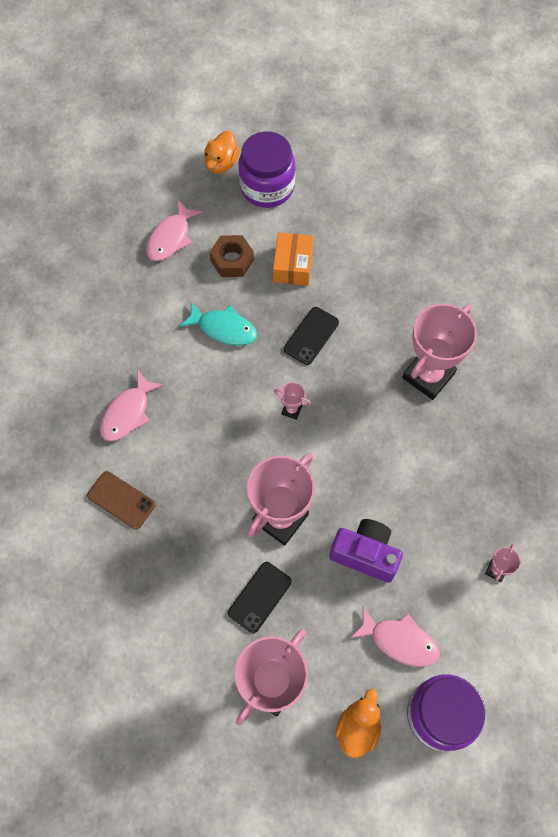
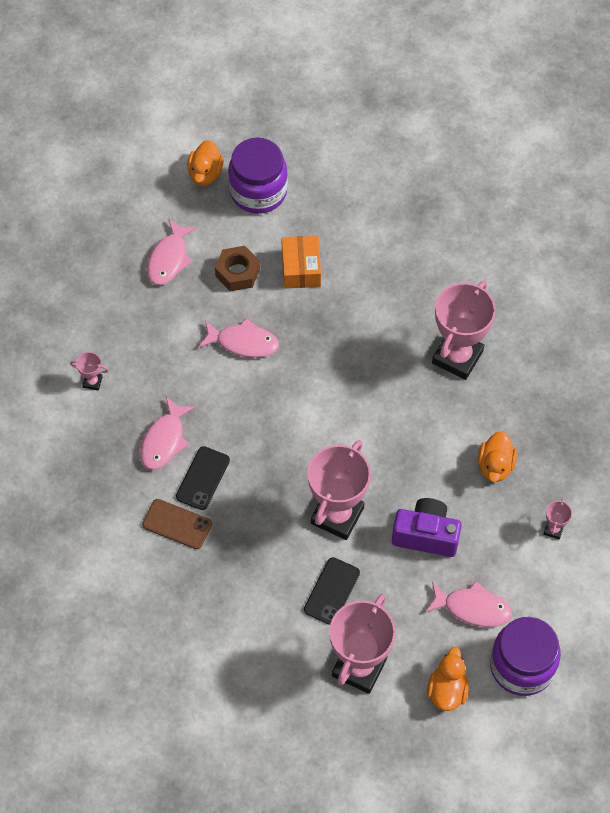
camera: 10 degrees left, 5 degrees down
(223, 328) = (243, 342): turquoise fish -> pink fish
(291, 410) = (328, 411): pink trophy -> pink trophy (92, 382)
(311, 336) = (333, 336): black phone -> black phone (203, 478)
(447, 493) = (495, 466): none -> orange duck

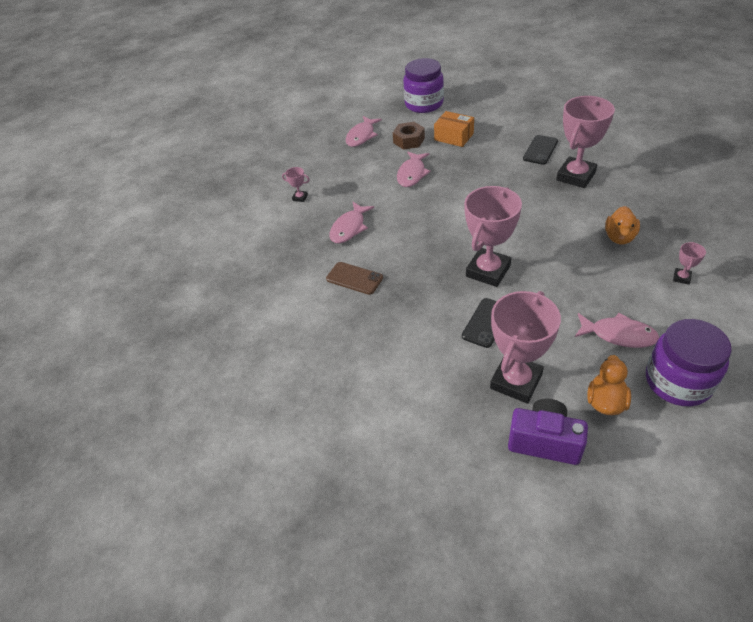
camera: 10 degrees right, 15 degrees down
(203, 478) = (377, 249): black phone -> black phone (540, 150)
(205, 174) = (389, 98): orange duck -> none
(243, 342) = (412, 174): pink fish -> pink fish turned 90 degrees clockwise
(301, 268) = (454, 137): orange box -> orange box turned 60 degrees counterclockwise
(426, 535) = (566, 283): purple camera -> purple camera (544, 441)

